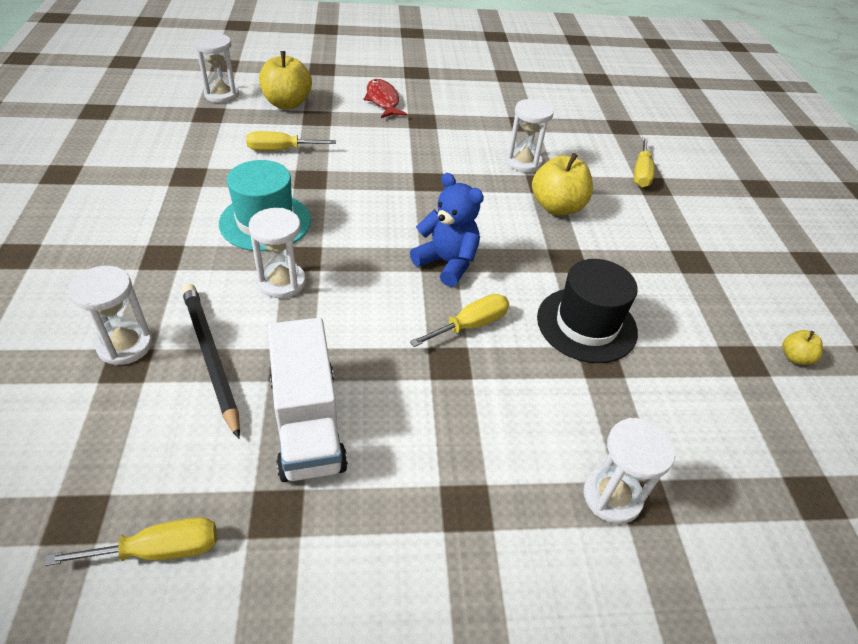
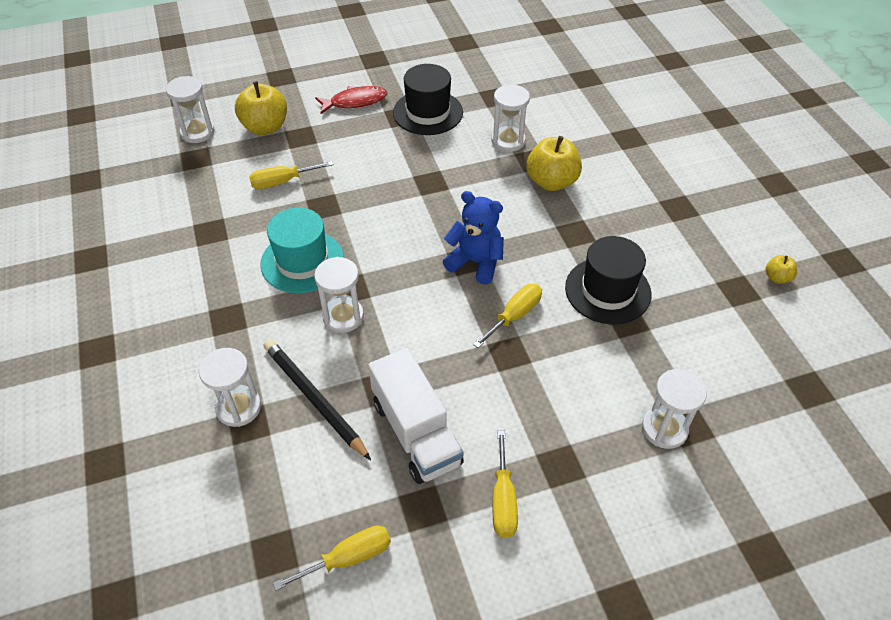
camera: 10 degrees left, 5 degrees up
(383, 101) = (355, 102): red fish -> red fish turned 105 degrees clockwise
(451, 123) = (428, 112): none -> black hat
(641, 173) = (615, 127): yellow screwdriver -> yellow screwdriver (503, 500)

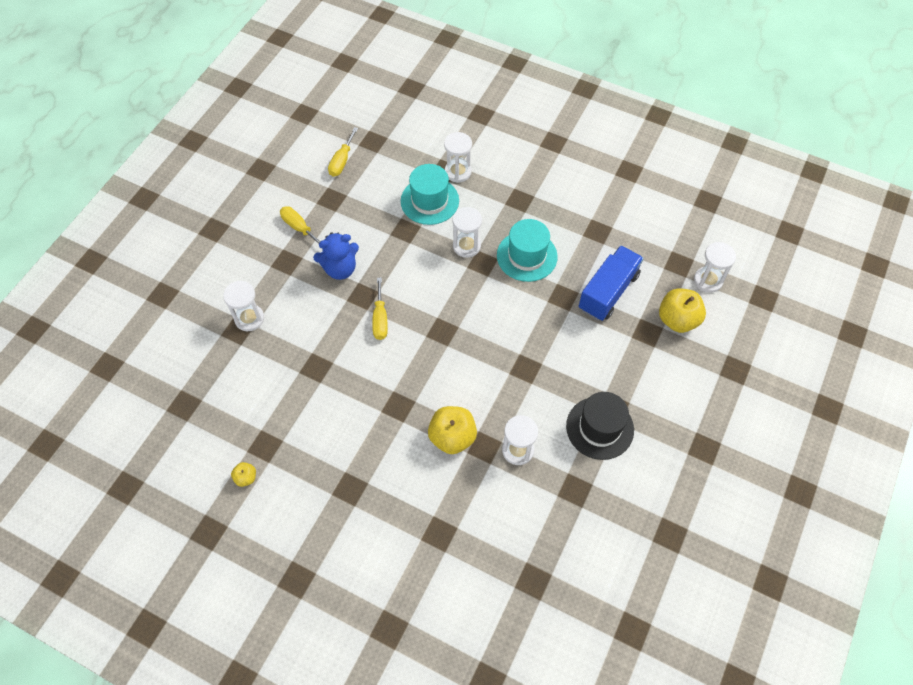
camera: 135 degrees right, 10 degrees up
(282, 182) = (608, 292): yellow screwdriver -> blue truck
(314, 399) = (429, 201): black pencil -> turquoise hat
(355, 102) = (657, 393): red fish -> none
(416, 432) = (367, 224): white truck -> none
(475, 262) = (435, 334): blue teddy bear -> blue teddy bear (340, 269)
(607, 290) = (343, 379): black hat -> none

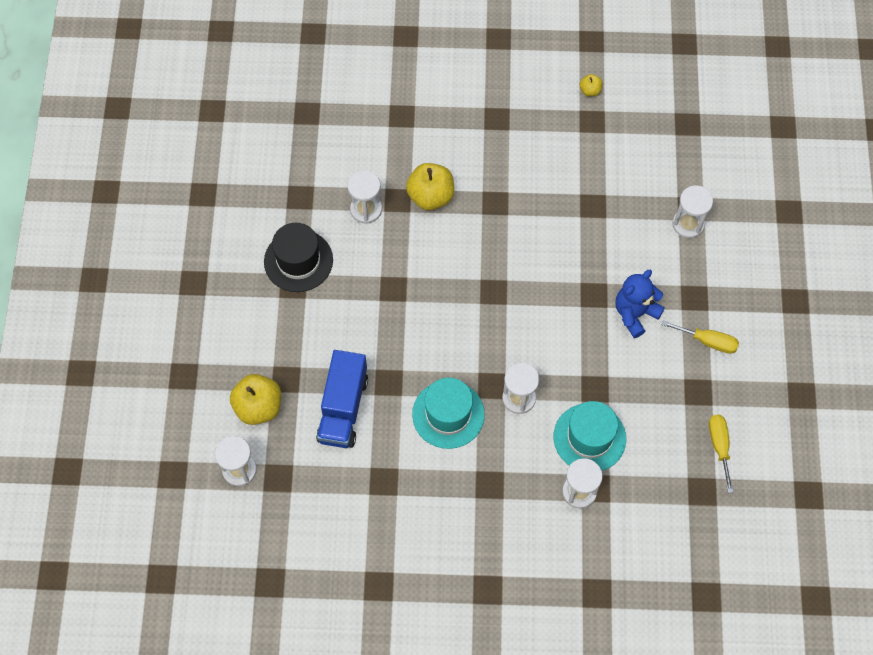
camera: 155 degrees right, 5 degrees up
(380, 319) = (561, 278): yellow screwdriver -> none

